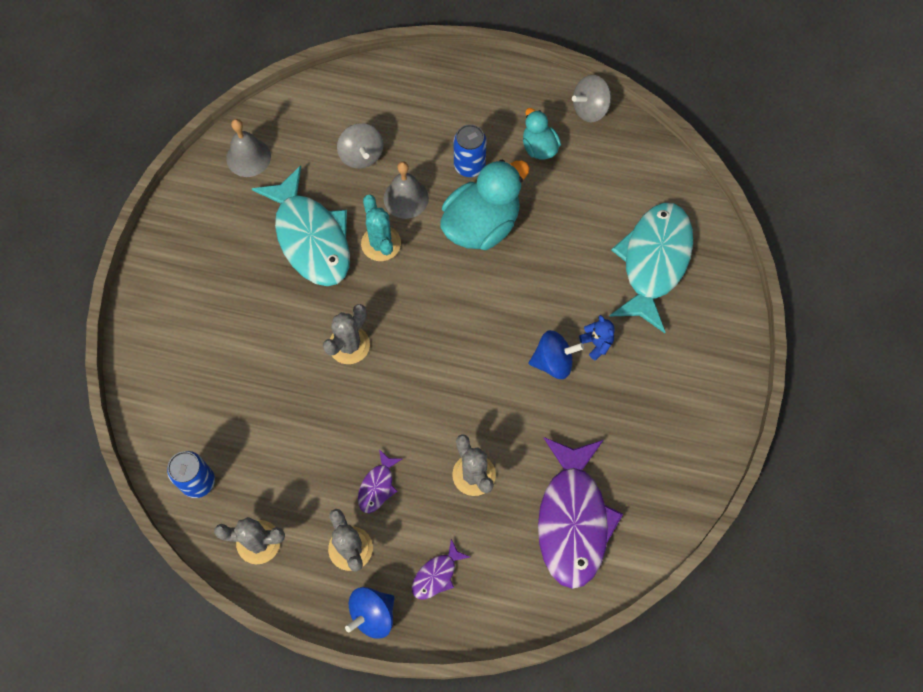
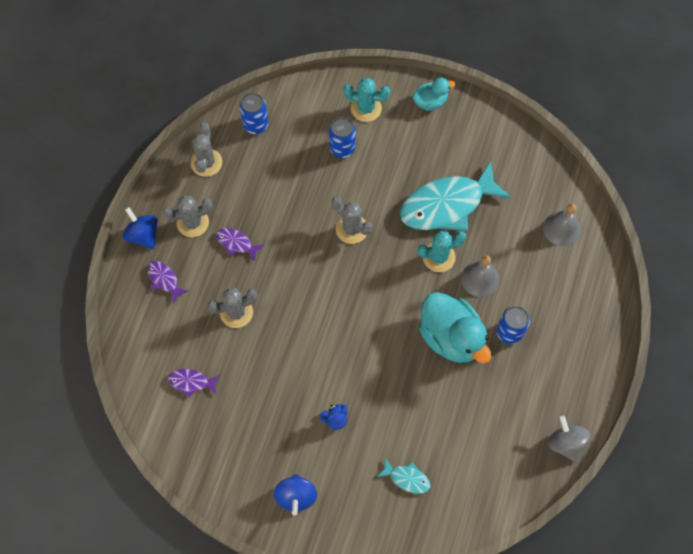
camera: 95 degrees right, 0 degrees up
(173, 341) = (366, 108): none -> turquoise cactus
(233, 366) = (342, 148): none -> blue can
(248, 157) = (523, 161): grey bell -> grey bell (561, 229)
(361, 155) = (522, 246): grey spinning top -> none
(539, 147) = (526, 393): turquoise duck -> turquoise duck (430, 102)
(553, 362) = (322, 382): blue spinning top -> blue spinning top (296, 496)
(573, 519) = (191, 382): purple fish -> purple fish, size x0.43
(654, 262) = (407, 478): turquoise fish -> turquoise fish, size x0.43

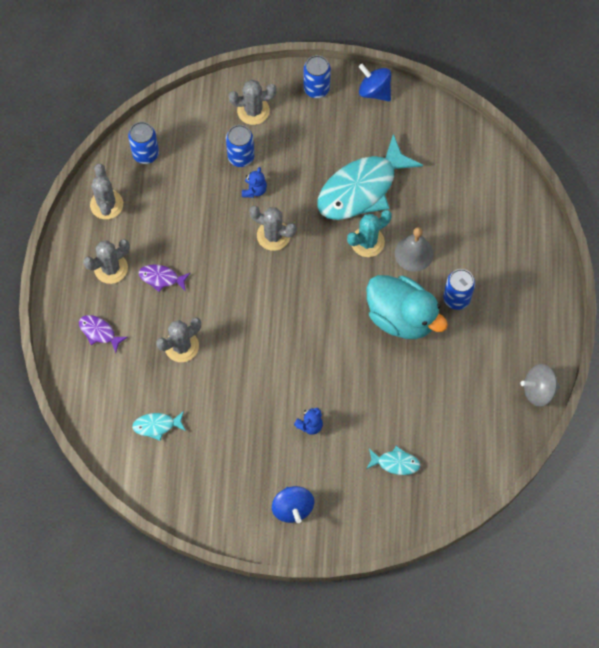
camera: 15 degrees left, 0 degrees up
(143, 235) = (64, 293): blue spinning top -> blue spinning top (374, 91)
(191, 382) = (157, 425): purple fish -> turquoise fish
(346, 182) = (254, 190): none -> blue teddy bear
(366, 108) = (253, 110): turquoise cactus -> grey cactus
(430, 102) = (316, 89): turquoise duck -> blue can
(561, 229) = (480, 184): grey bell -> none
(565, 443) = (538, 390): grey spinning top -> grey spinning top turned 60 degrees counterclockwise

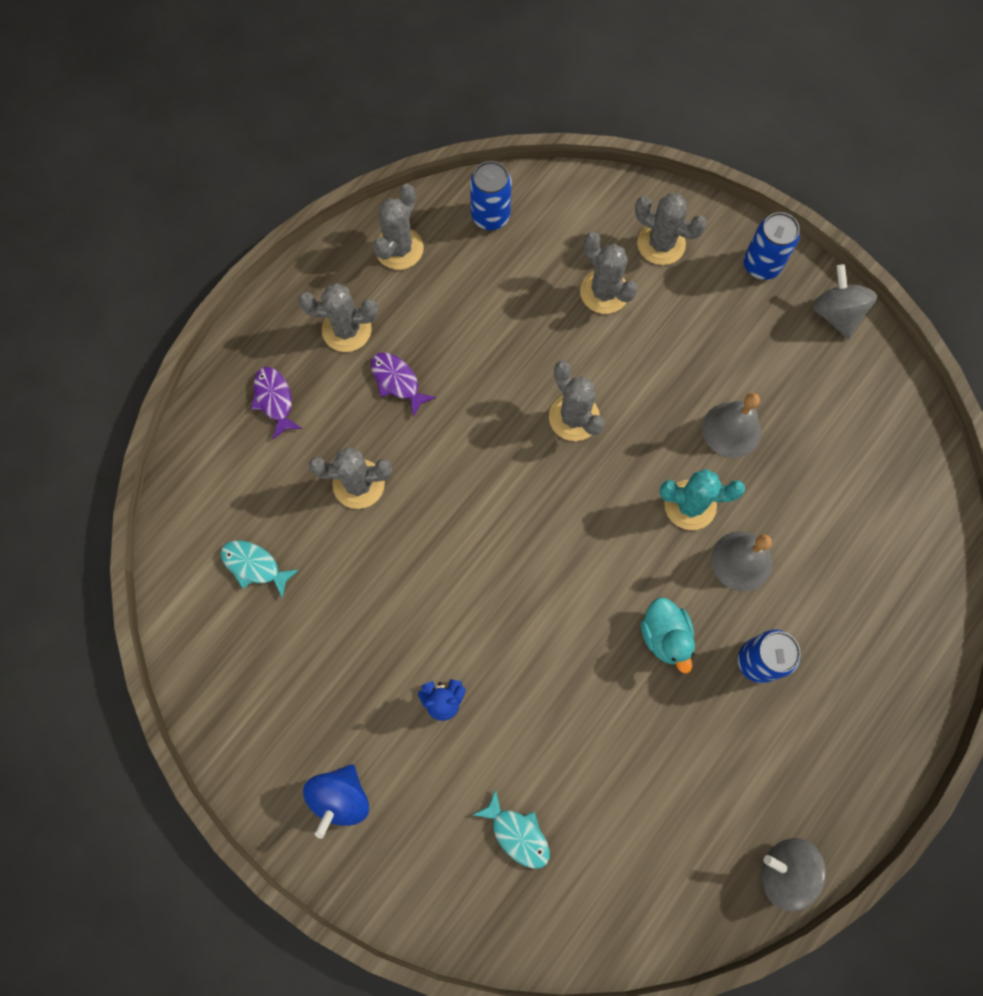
camera: 35 degrees right, 5 degrees up
(241, 157) = (604, 292): blue can -> grey cactus
(254, 190) = (591, 344): blue teddy bear -> none
(362, 188) = (731, 429): turquoise fish -> grey bell
(374, 91) = (836, 314): blue spinning top -> grey spinning top
(401, 317) = (665, 636): turquoise duck -> turquoise duck, size x0.53

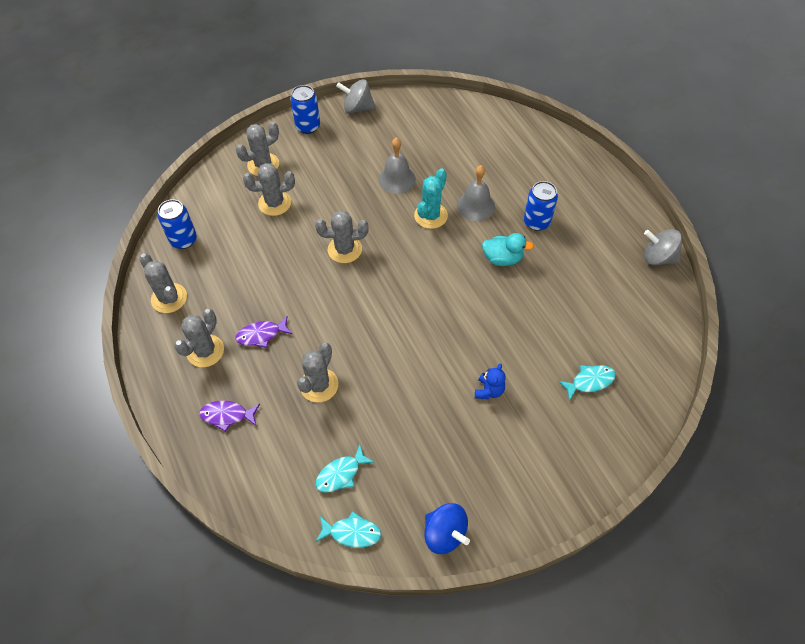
camera: 65 degrees left, 15 degrees down
(188, 612) = (352, 532): none -> turquoise fish
(340, 798) = (528, 477): blue spinning top -> blue spinning top (444, 533)
(785, 871) = (658, 257): grey spinning top -> grey spinning top turned 60 degrees clockwise

